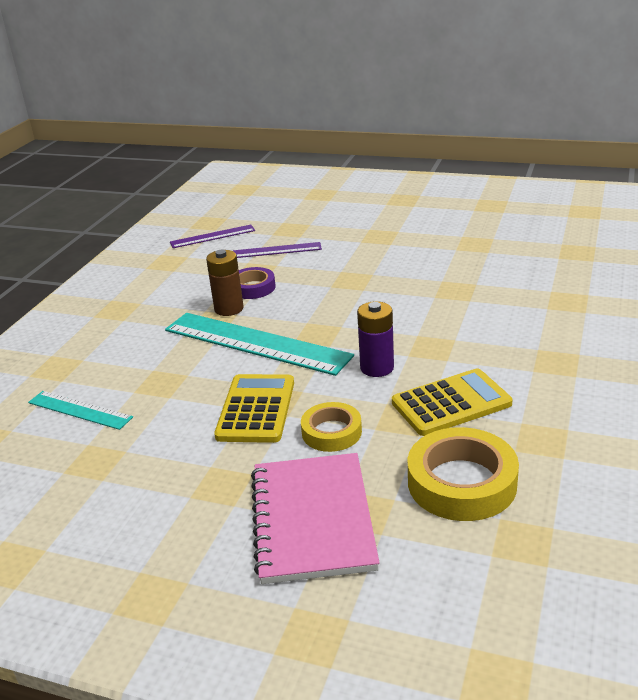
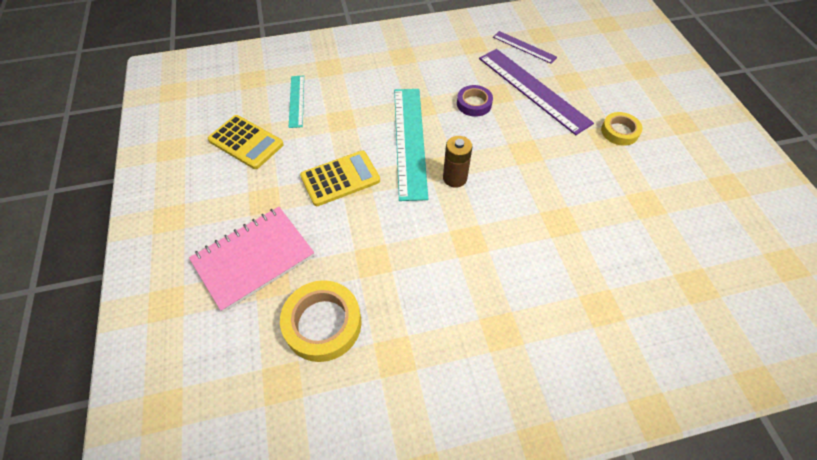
camera: 55 degrees right, 25 degrees up
(229, 309) = (439, 106): brown battery -> brown battery (455, 178)
(277, 250) = (533, 89): purple ruler -> purple ruler, size x1.89
(331, 432) = (338, 228): yellow tape -> yellow tape (619, 131)
(377, 368) = (422, 219): purple battery -> none
(451, 403) = (405, 282): yellow calculator -> yellow calculator (246, 142)

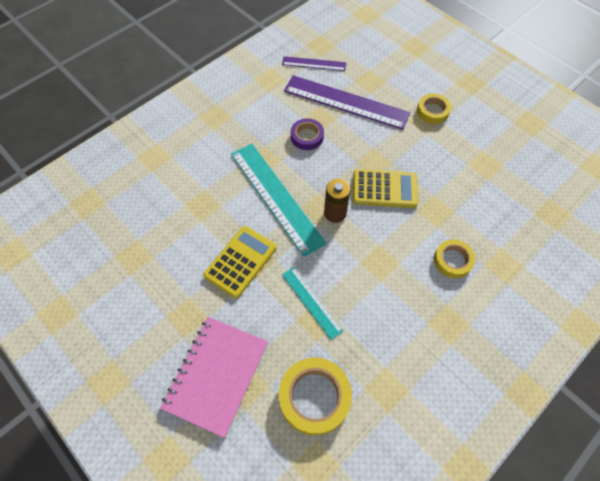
camera: 30 degrees left, 5 degrees up
(246, 142) = (128, 270): yellow calculator -> yellow calculator (384, 189)
(296, 101) = (147, 205): turquoise ruler -> turquoise ruler (311, 302)
(546, 275) = (452, 260): none -> yellow tape

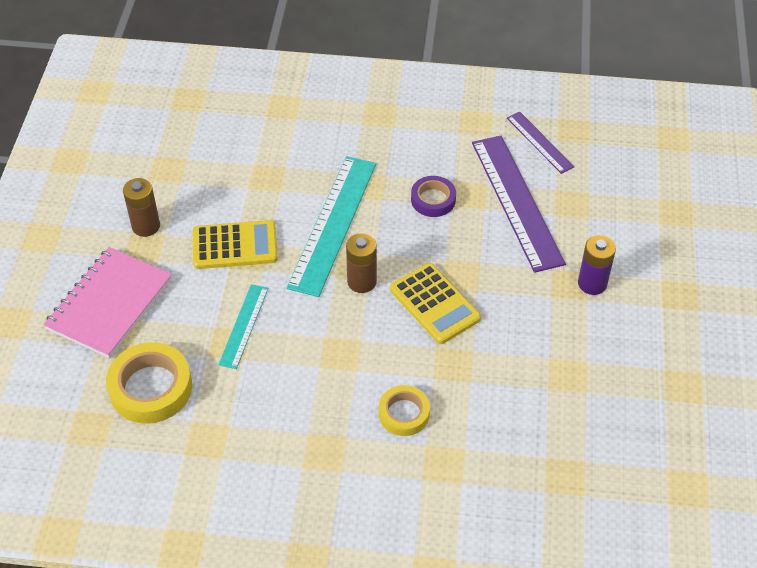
camera: 50 degrees right, 10 degrees down
(170, 304) = (146, 226): none -> brown battery
(216, 375) = (109, 304): pink notebook -> pink notebook turned 45 degrees counterclockwise
(432, 111) = (592, 283): yellow tape -> purple battery

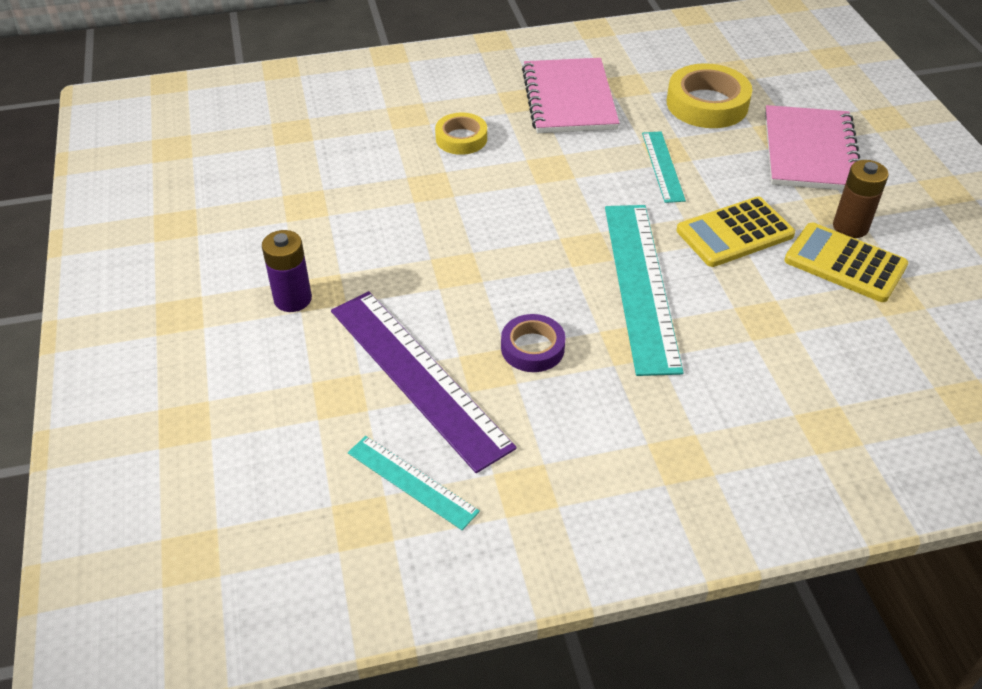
camera: 160 degrees right, 5 degrees down
(276, 436) = (569, 99): none -> pink notebook
(361, 281) = (567, 233): brown battery -> none
(435, 304) = (474, 232): yellow calculator -> yellow calculator (845, 263)
(540, 142) = (411, 482): purple ruler -> turquoise ruler

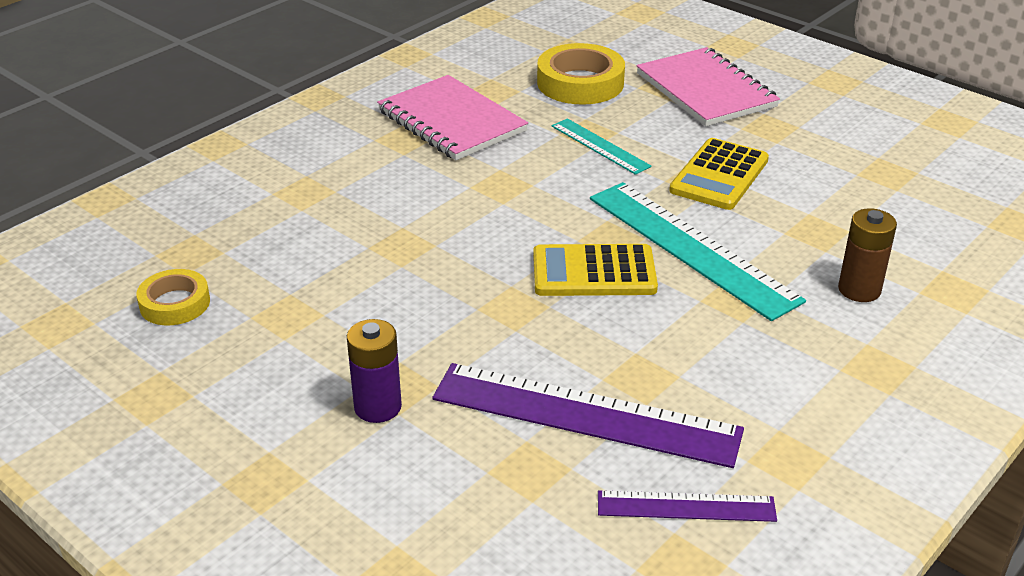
camera: 35 degrees left, 10 degrees down
(411, 482) = (686, 507): turquoise ruler -> purple ruler
(461, 138) = (385, 192): yellow tape -> yellow tape (175, 303)
(532, 348) = (660, 341): purple tape -> none
(845, 263) = (827, 164): yellow calculator -> yellow calculator (594, 272)
(850, 227) = (800, 135): brown battery -> brown battery (859, 290)

